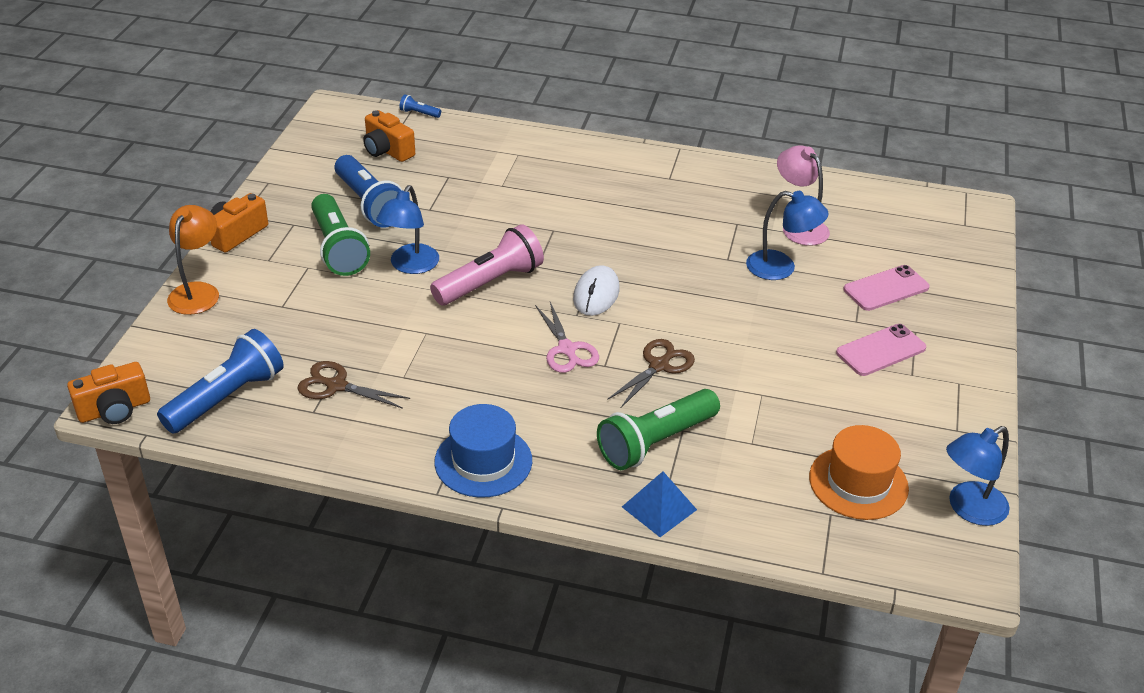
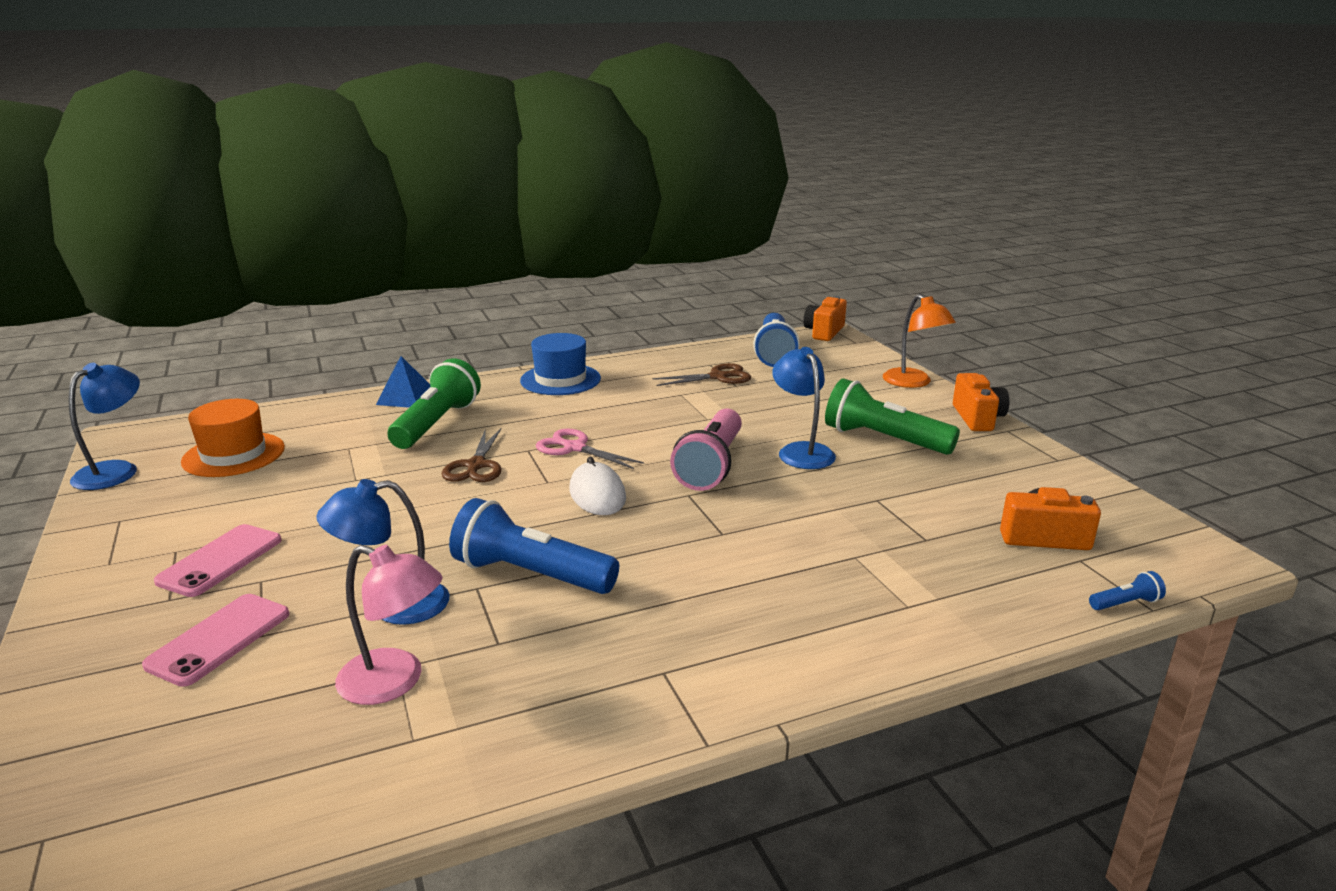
camera: 145 degrees right, 15 degrees down
(370, 204) = (936, 480): blue flashlight -> blue flashlight (530, 574)

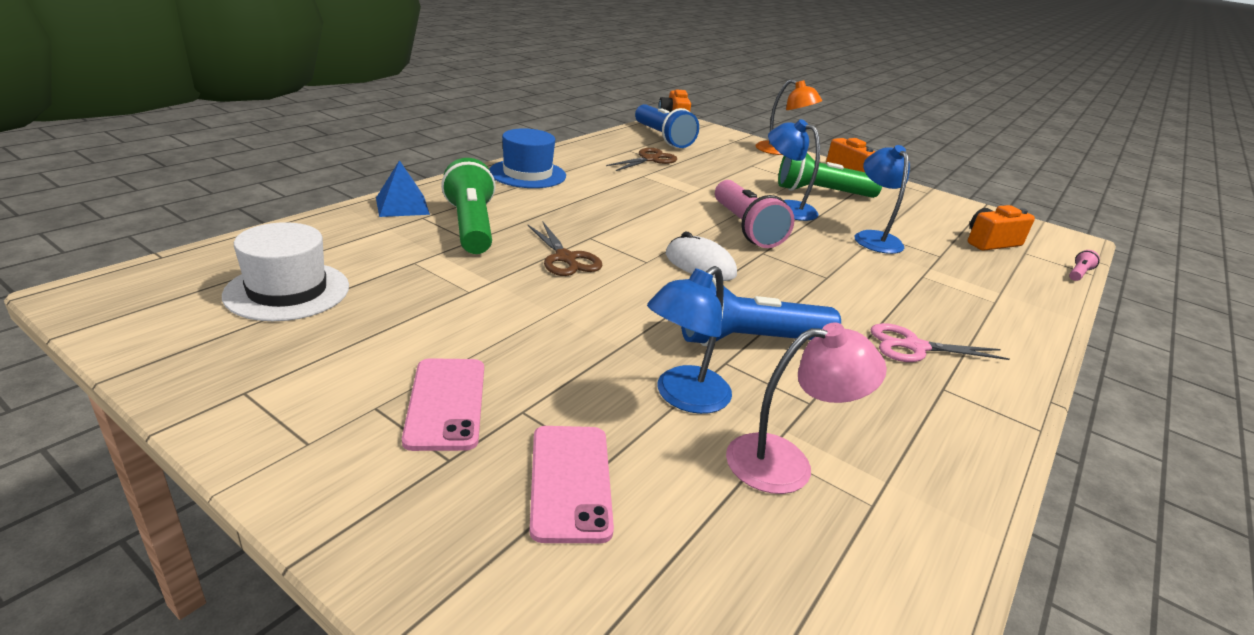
camera: 35 degrees left, 5 degrees up
(116, 470) = (145, 336): blue lamp -> blue lamp (873, 238)
(233, 455) = (287, 291): orange hat -> white hat
(575, 448) = (626, 230): pink scissors -> pink scissors (914, 347)
(1125, 603) = (1078, 273): blue flashlight -> pink flashlight

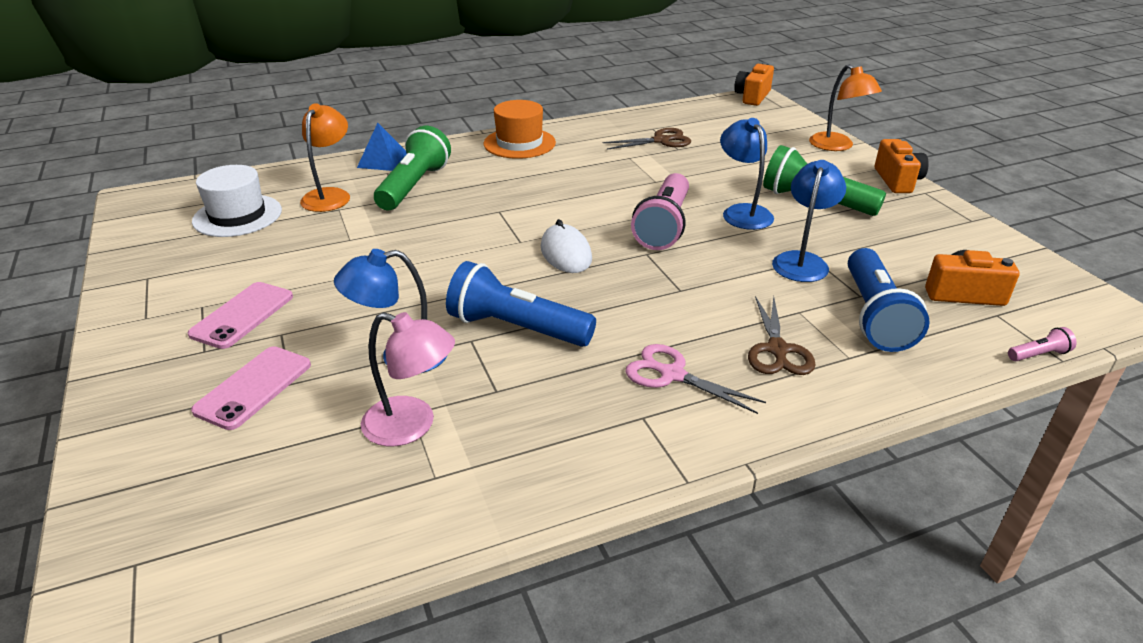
camera: 35 degrees right, 5 degrees up
(384, 250) = (330, 195): none -> orange lamp
(527, 174) = (519, 143): blue hat -> orange hat
(565, 258) = (454, 226): brown scissors -> brown scissors (777, 349)
(662, 138) = (709, 117): blue flashlight -> blue flashlight (874, 316)

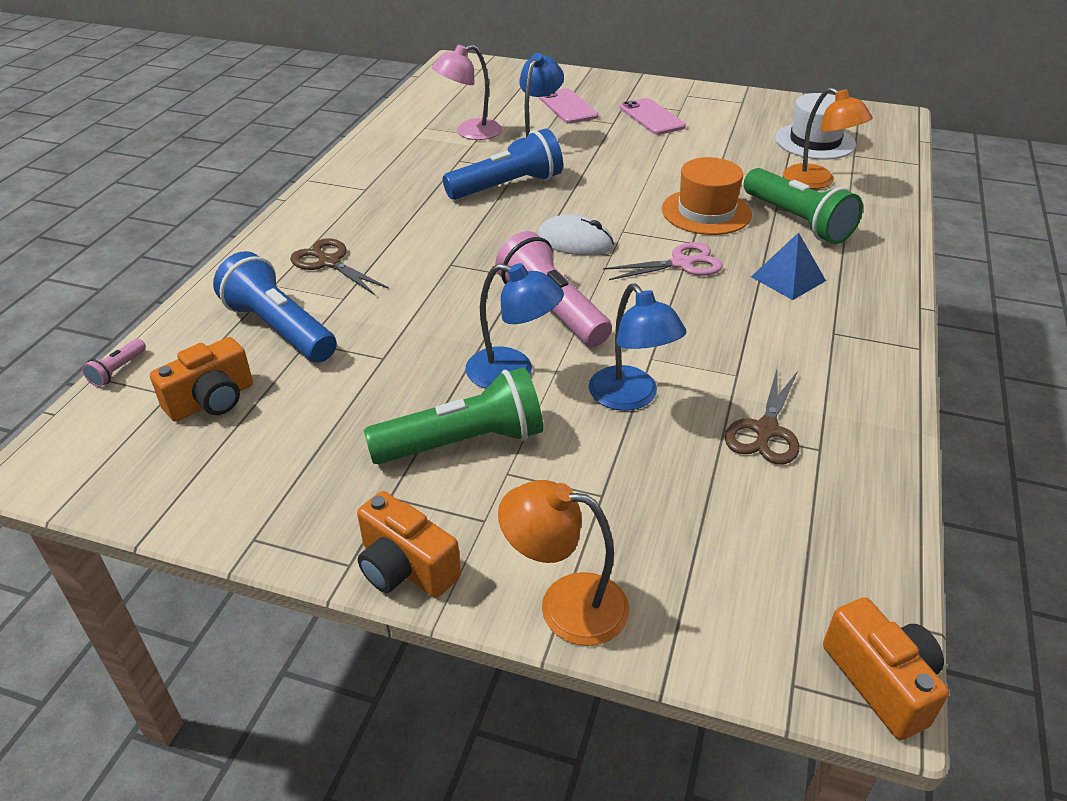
camera: 130 degrees right, 5 degrees up
(383, 160) = (882, 225): blue pyramid -> blue pyramid (788, 278)
(519, 143) = (859, 317): orange hat -> orange hat (706, 212)
(672, 375) = (377, 214): pink scissors -> pink scissors (681, 264)
(802, 261) = (390, 348): blue lamp -> blue lamp (631, 398)

